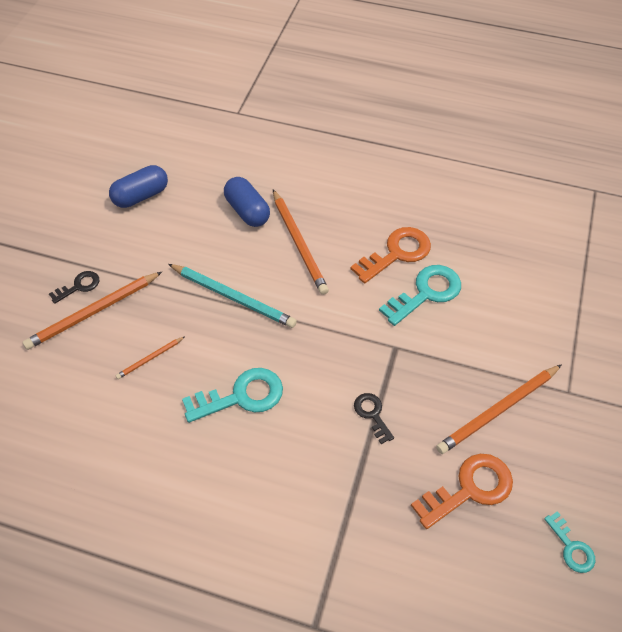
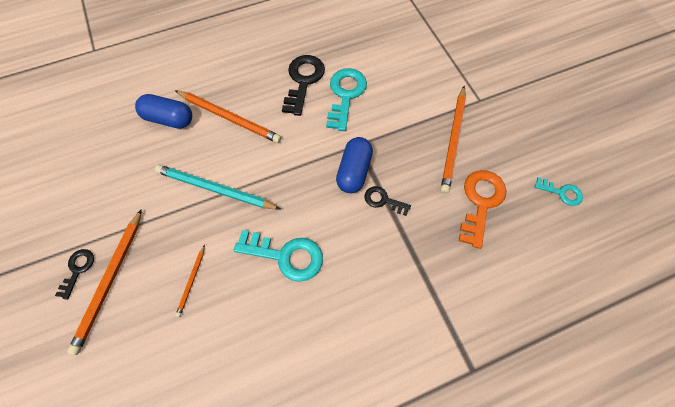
camera: 40 degrees left, 10 degrees up
(141, 196) = (68, 162): blue capsule -> blue capsule (354, 171)
(233, 297) = (215, 189): turquoise pencil -> turquoise pencil turned 150 degrees counterclockwise
(241, 396) = (286, 256): turquoise key -> turquoise key turned 75 degrees clockwise
(397, 253) = (303, 81): orange key -> black key

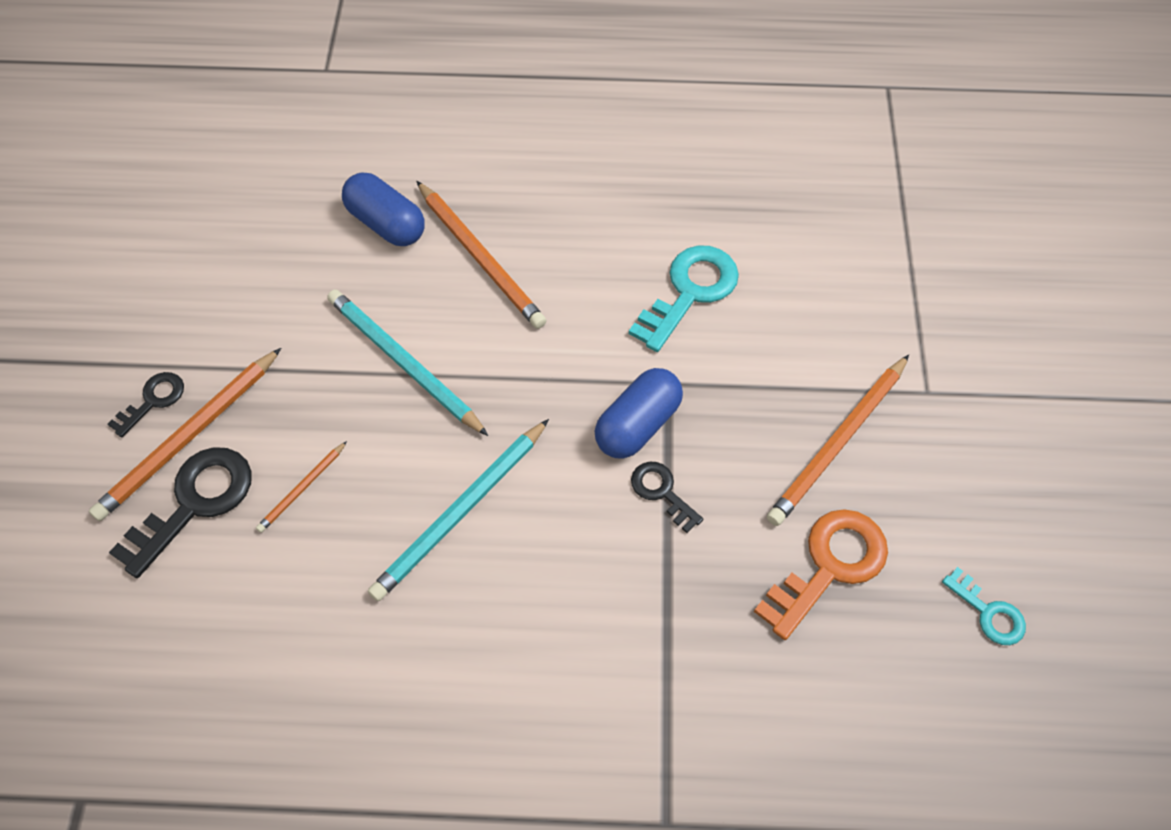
camera: 25 degrees right, 5 degrees down
(286, 256) = (461, 512): turquoise key -> turquoise pencil
(303, 81) = (631, 241): black key -> black key (195, 503)

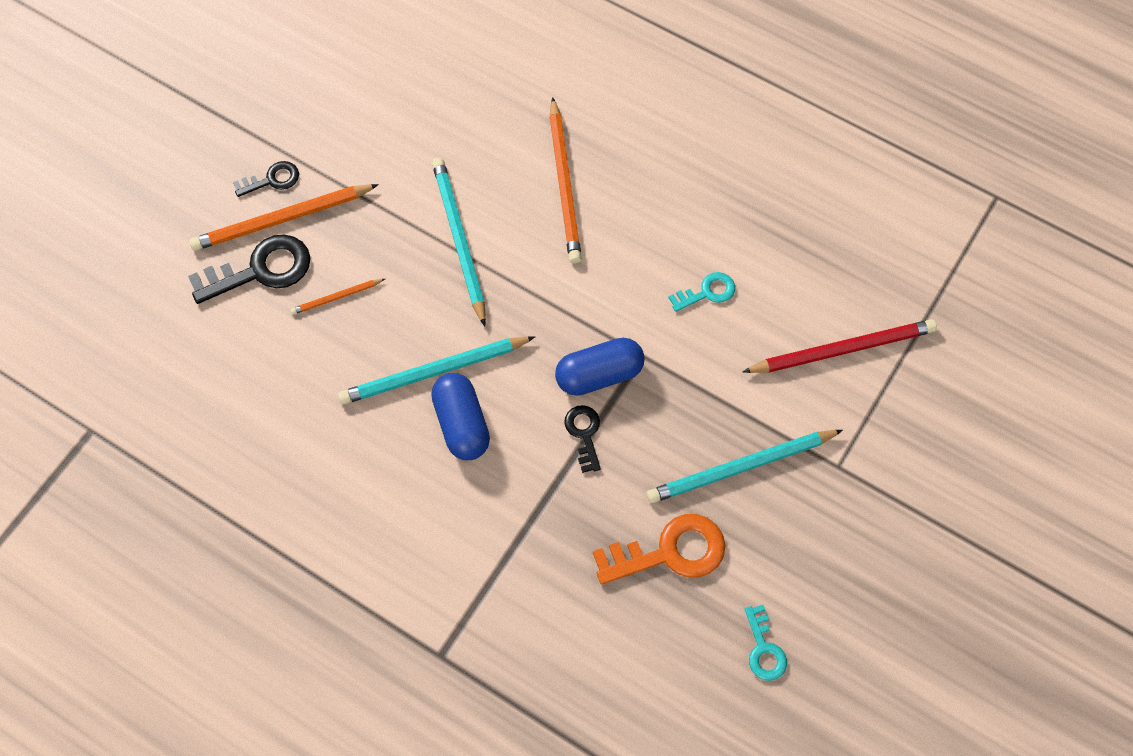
camera: 30 degrees right, 5 degrees up
(386, 224) = (511, 121): blue capsule -> blue capsule (461, 424)
(690, 292) = (707, 292): turquoise key -> turquoise key, size x0.56
(838, 442) = (741, 468): orange pencil -> turquoise pencil
(852, 282) = (842, 349): none -> red pencil

